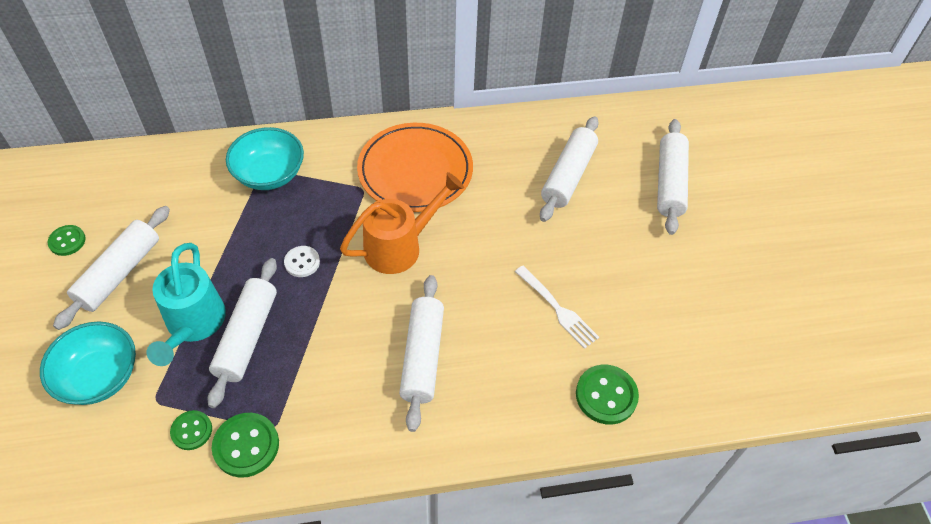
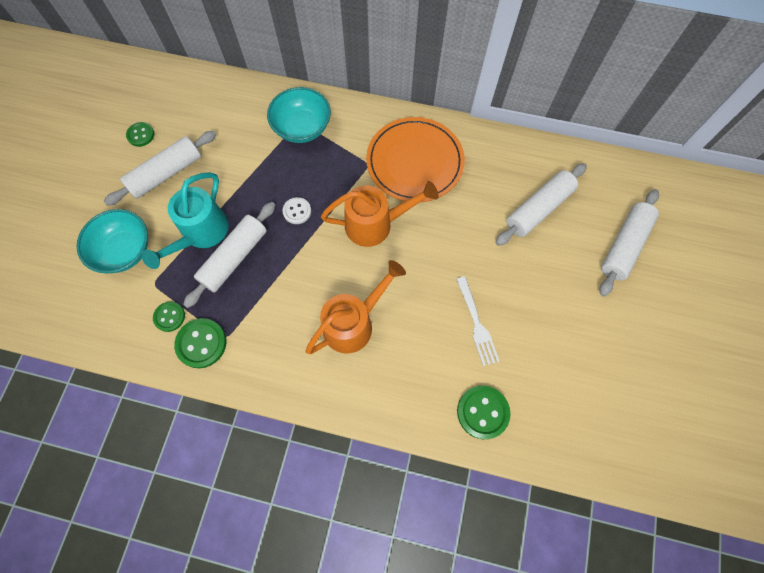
camera: 25 degrees right, 15 degrees up
(422, 356) = (354, 323): white rolling pin -> orange watering can

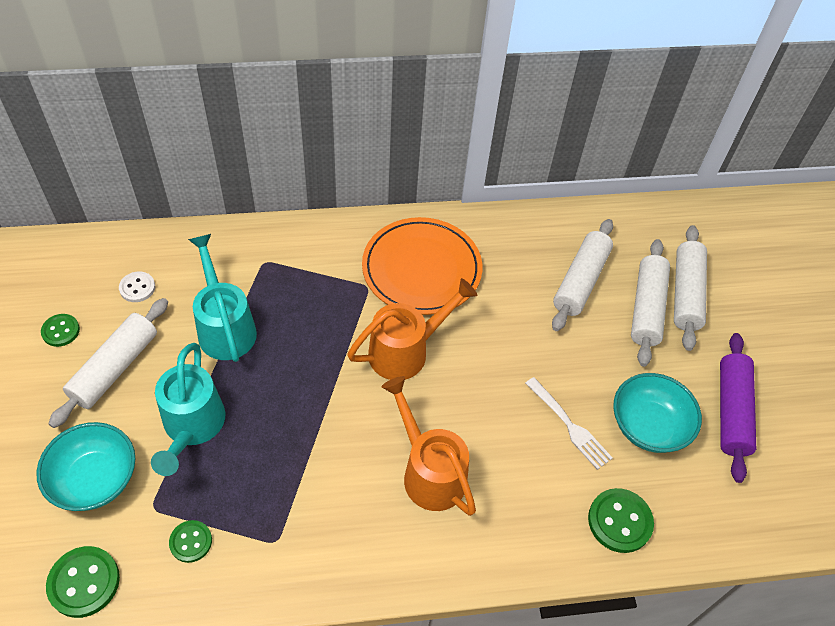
camera: 25 degrees left, 15 degrees down
(201, 343) = (247, 560): green button -> green button (84, 582)
(234, 257) = (247, 442): white rolling pin -> white rolling pin (646, 308)
(252, 165) = (225, 327): none -> turquoise watering can
(297, 211) = (304, 364): white button -> white button (137, 288)
(302, 127) = (270, 266): turquoise bowl -> turquoise bowl (648, 426)
(354, 323) = (429, 471): orange watering can -> orange watering can turned 60 degrees counterclockwise
(617, 357) = (732, 411): none -> purple rolling pin

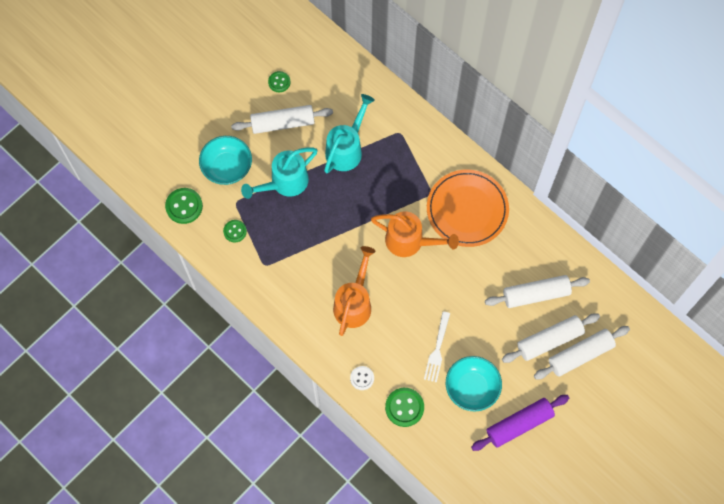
camera: 55 degrees right, 15 degrees up
(137, 288) = (331, 91): white button -> white button (362, 378)

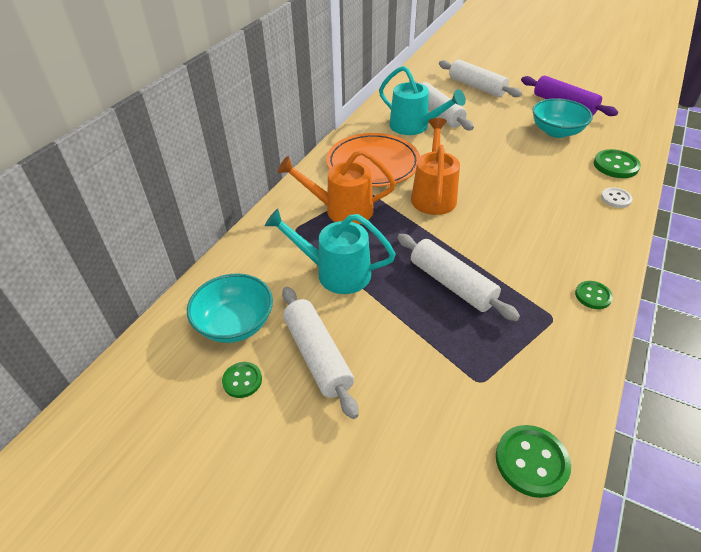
camera: 105 degrees left, 25 degrees down
(227, 167) = (425, 413): turquoise bowl -> turquoise bowl (235, 324)
(235, 231) = (527, 369): green button -> green button (593, 296)
(284, 183) = (417, 327): turquoise watering can -> turquoise watering can (414, 127)
(354, 303) = (537, 222): orange watering can -> orange watering can (341, 210)
(437, 349) = (538, 156): white fork -> none
(549, 340) = (476, 101): white rolling pin -> white rolling pin (451, 284)

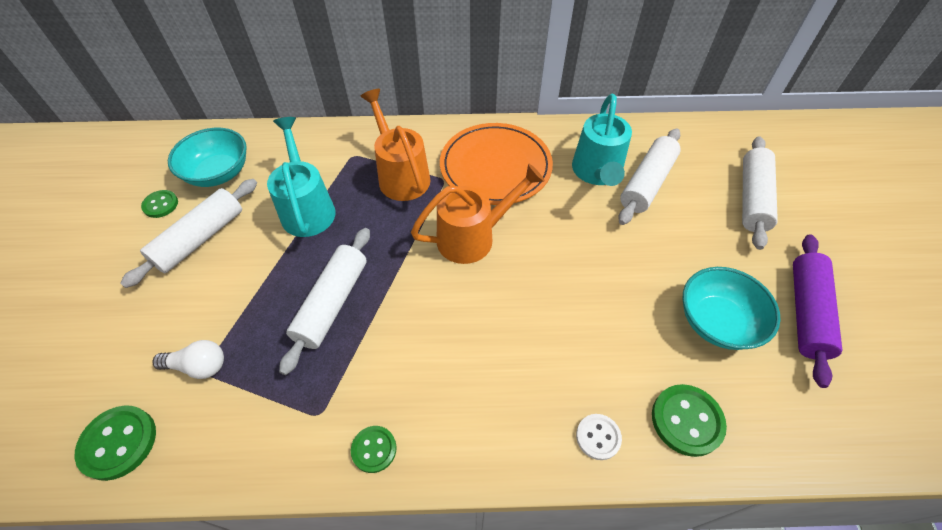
camera: 60 degrees right, 10 degrees up
(473, 385) = (199, 366): none -> white light bulb

